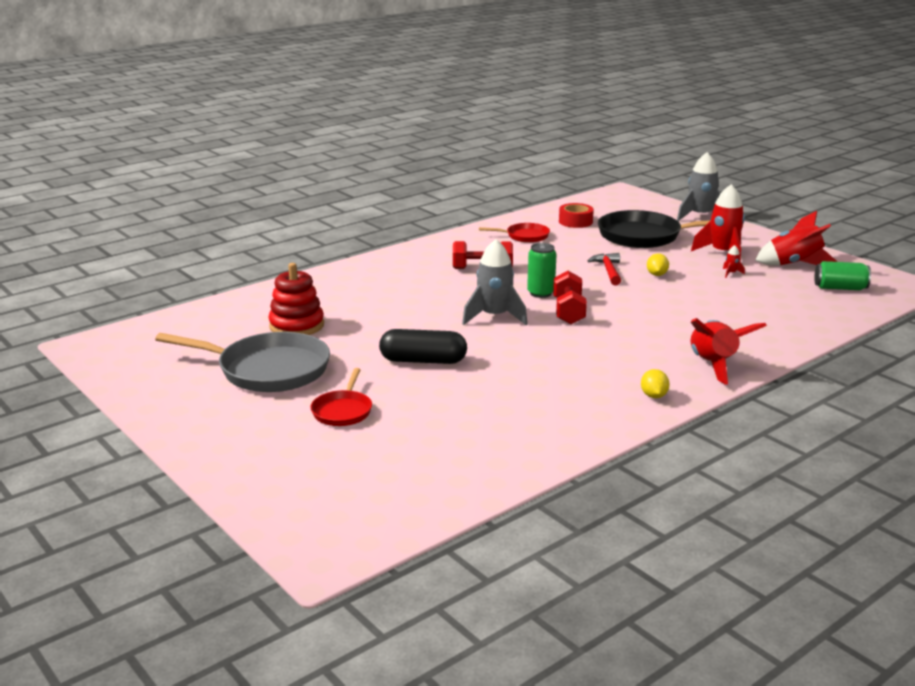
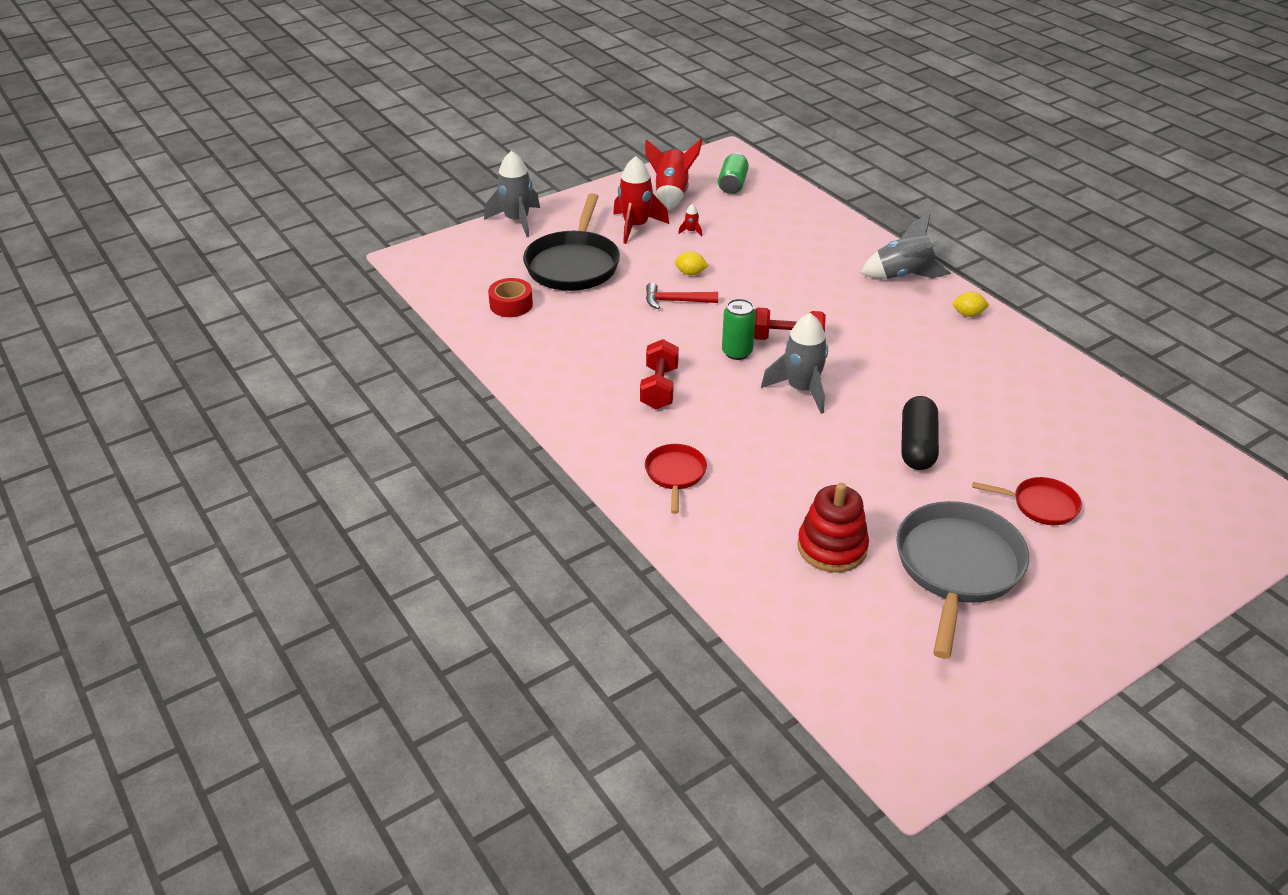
camera: 85 degrees left, 15 degrees up
(524, 236) = (553, 347): red pan -> red pan (675, 474)
(713, 365) = (903, 275): red rocket -> grey rocket

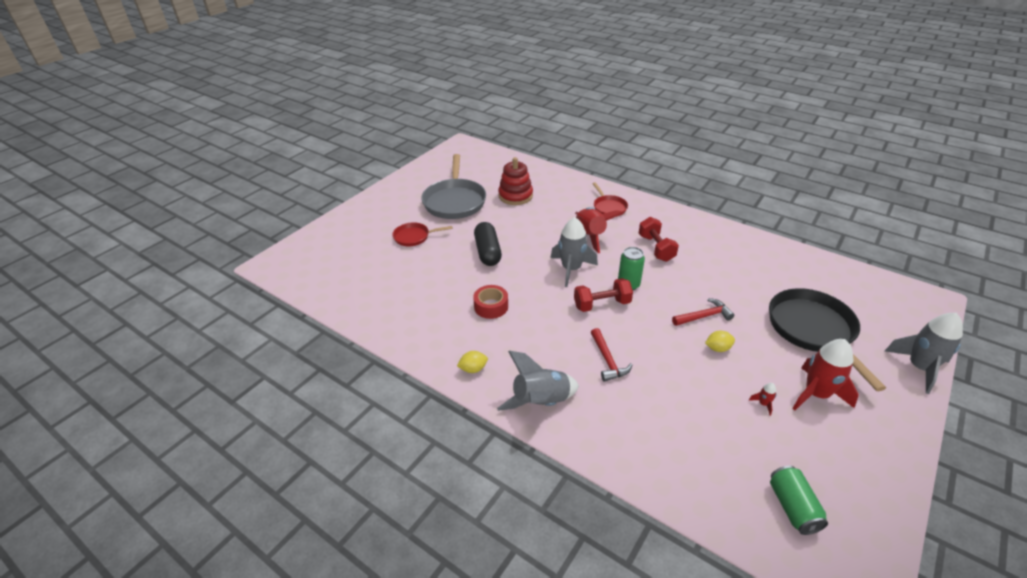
camera: 160 degrees right, 0 degrees up
(511, 304) = (809, 281): red tape -> red tape (491, 306)
(671, 194) = (836, 460): red rocket -> red rocket (591, 236)
(815, 289) = (608, 360): none -> red hammer

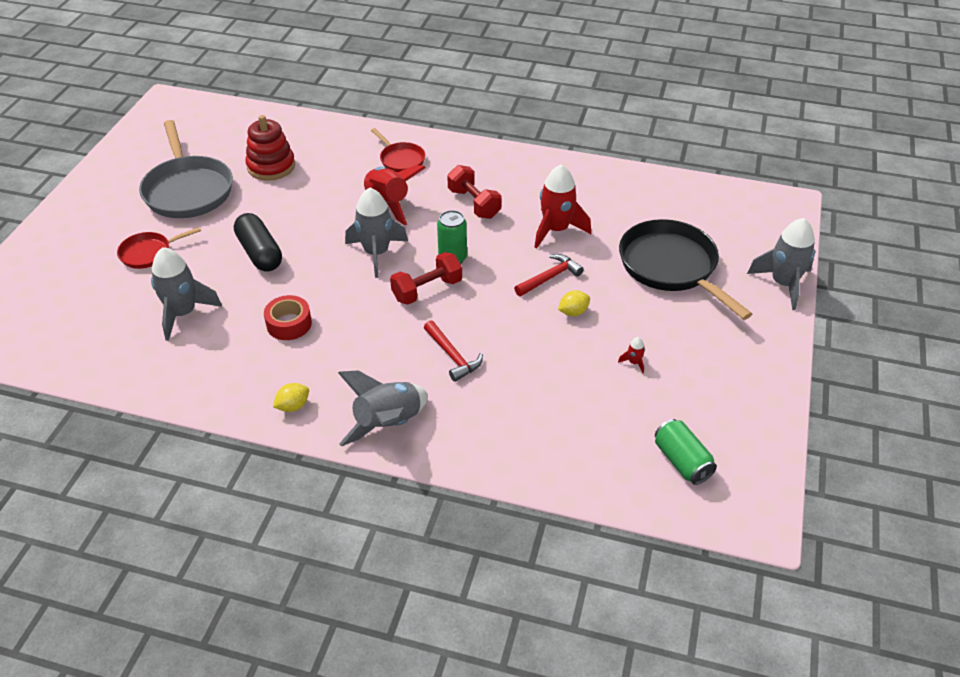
camera: 20 degrees left, 5 degrees up
(421, 282) = (183, 313): none -> grey rocket
(816, 394) = (686, 338): red rocket -> red rocket (556, 230)

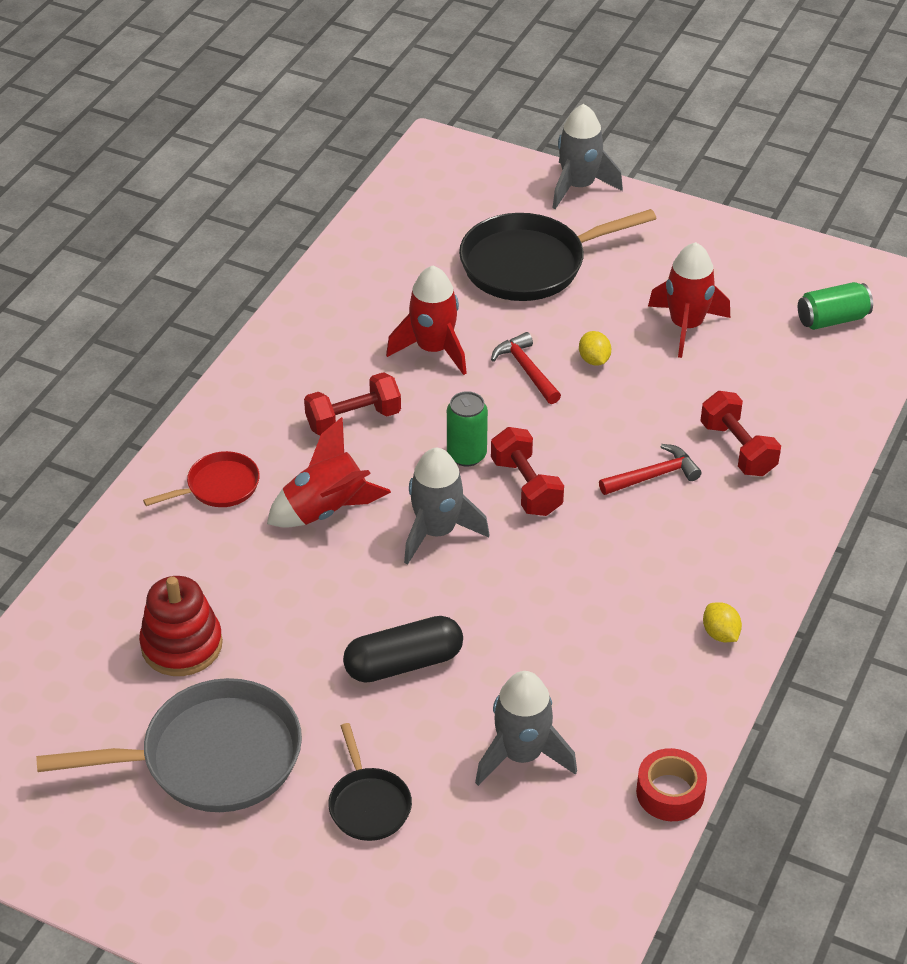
camera: 80 degrees left, 0 degrees up
(149, 253) = (368, 804): red pan -> black pan
(289, 324) = (566, 633): red tape -> red tape (670, 792)
(388, 424) = (758, 545): grey rocket -> none
(494, 404) = (737, 449): none -> red dumbbell
(634, 362) = (686, 326): red rocket -> red rocket, size x2.48

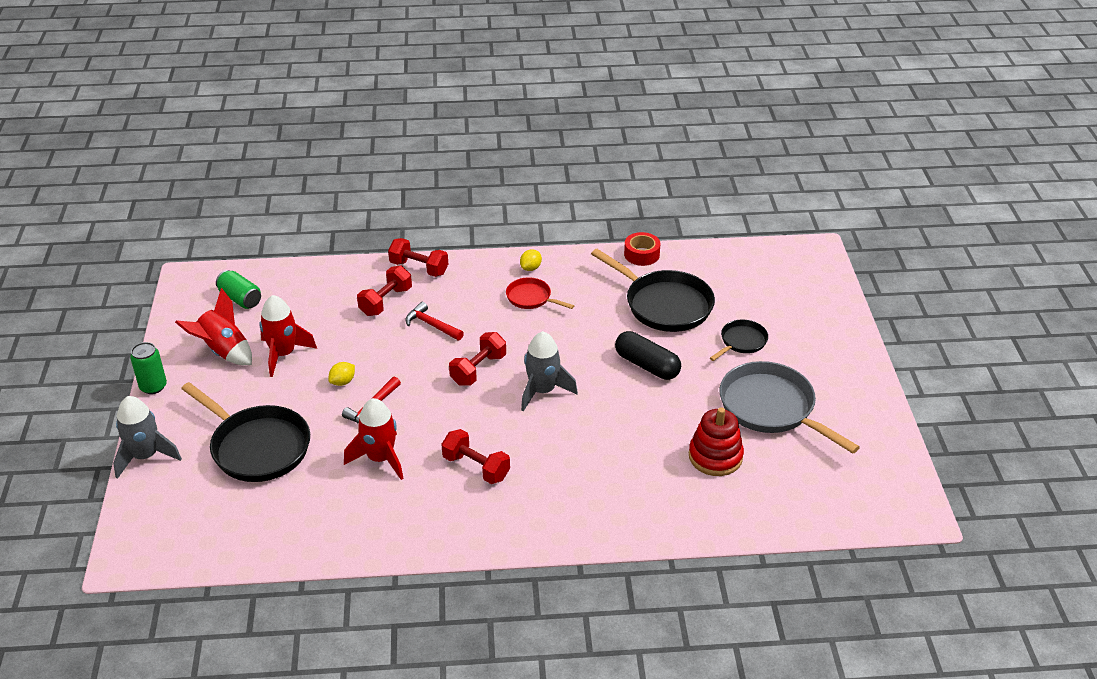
camera: 120 degrees left, 5 degrees down
(219, 486) = (584, 503): red pan -> red pan (531, 298)
(326, 510) = (563, 444): red rocket -> red rocket (223, 351)
(466, 455) = (470, 404): green can -> green can (153, 386)
(521, 754) = (664, 304): grey rocket -> black pan
(798, 509) = (419, 268): none -> red dumbbell

